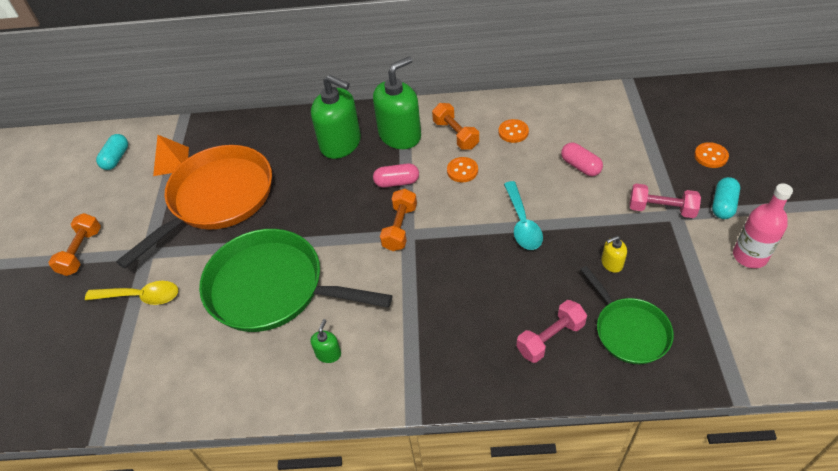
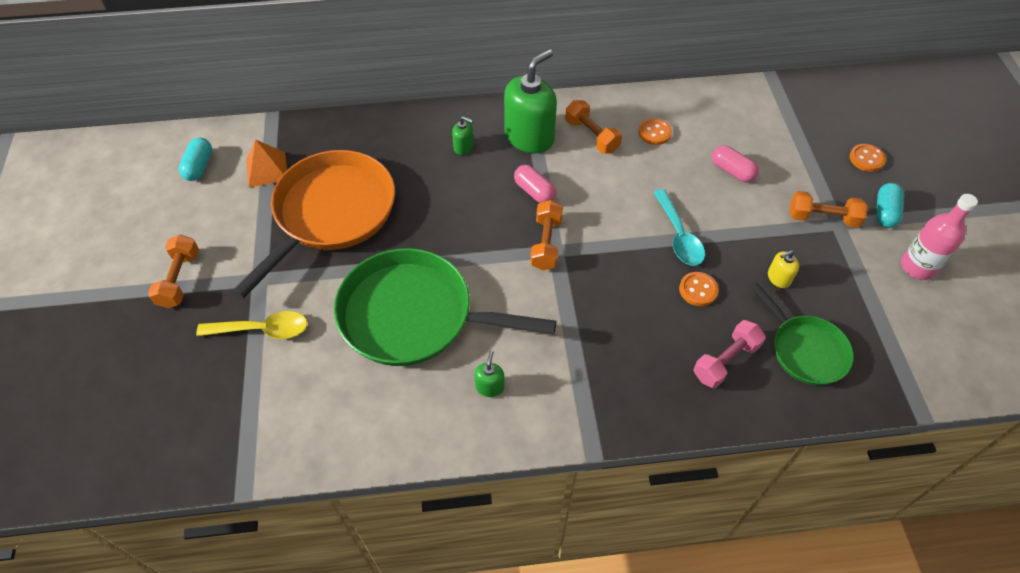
camera: 10 degrees left, 5 degrees up
(341, 143) = (463, 147): green soap dispenser -> green soap dispenser, size x0.43
(397, 182) = (534, 191): pink capsule -> pink capsule turned 60 degrees clockwise
(462, 171) = (605, 177): orange button -> orange button (698, 290)
(661, 209) = (822, 218): pink dumbbell -> orange dumbbell

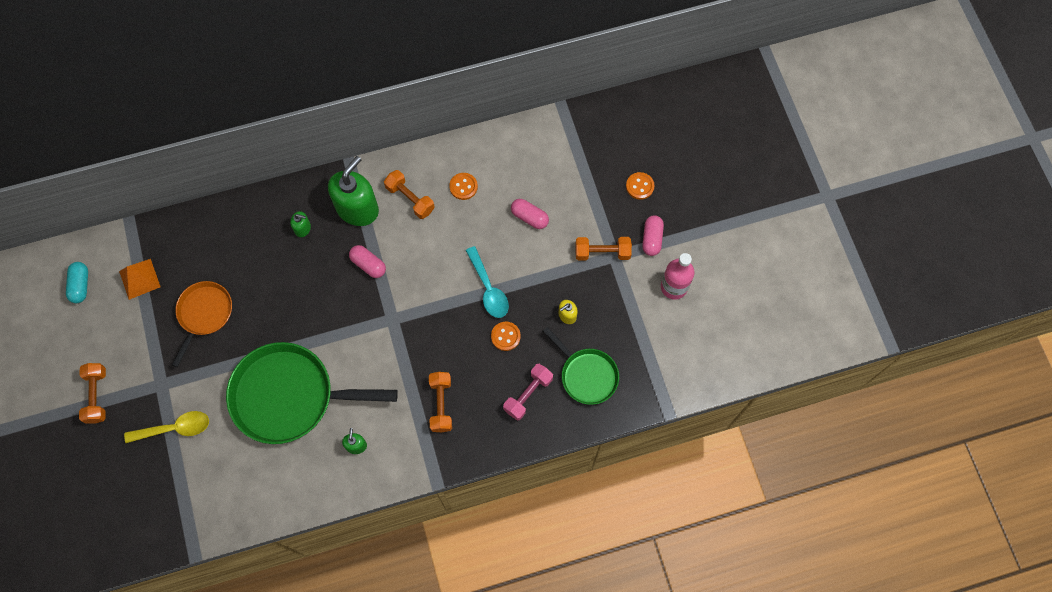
camera: 10 degrees left, 15 degrees up
(331, 213) = (204, 314): orange pan -> orange pan, size x0.56
(546, 243) = (383, 313): orange dumbbell -> orange dumbbell (441, 404)
(885, 212) = (652, 239): turquoise capsule -> pink capsule

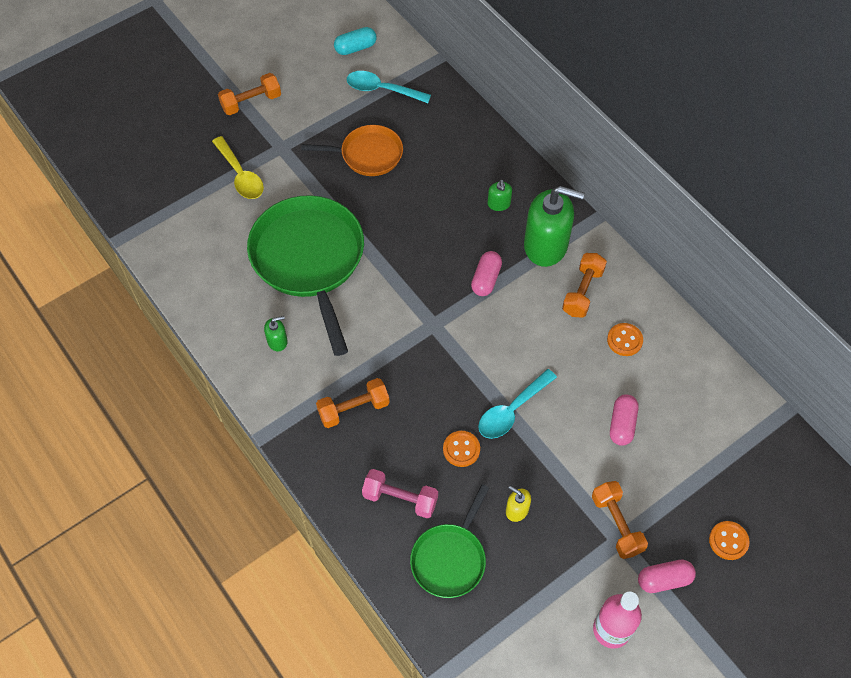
camera: 70 degrees right, 10 degrees down
(139, 279) = (382, 89): orange pyramid -> turquoise spoon

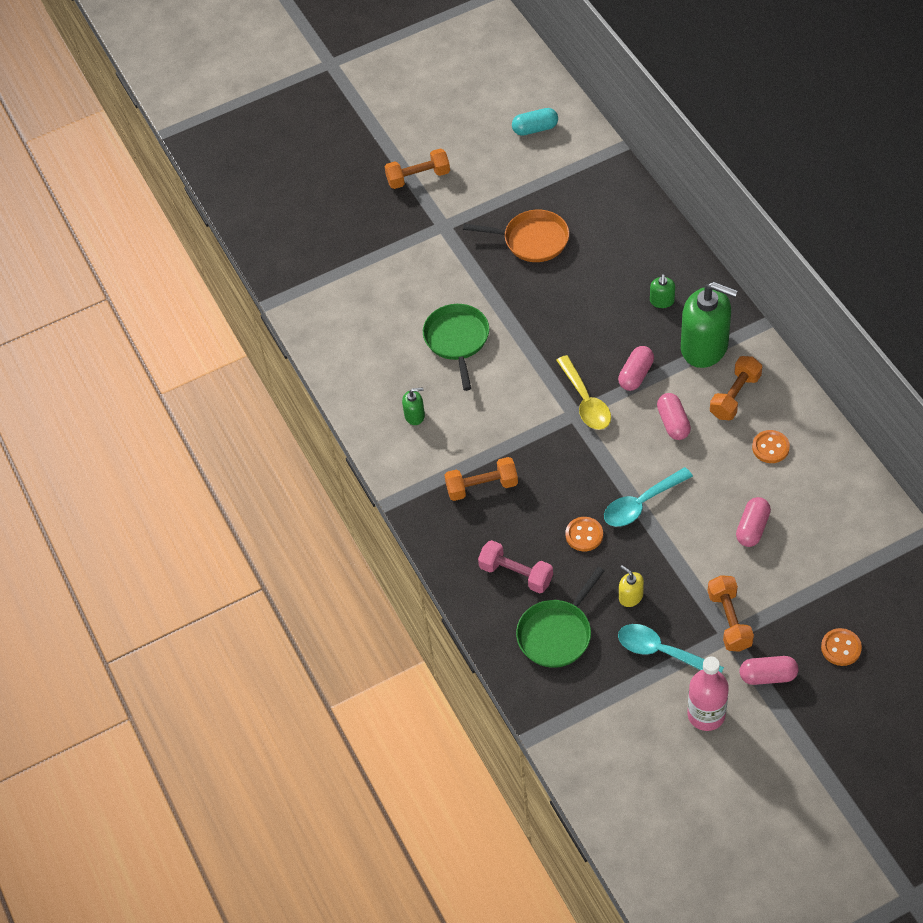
camera: 15 degrees right, 5 degrees down
(240, 175) = (398, 250): yellow spoon -> yellow spoon (585, 401)
(309, 260) = (457, 340): green pan -> green pan, size x0.56
(382, 89) = (557, 174): turquoise spoon -> turquoise spoon (661, 652)
(529, 324) = (673, 423): none -> pink capsule

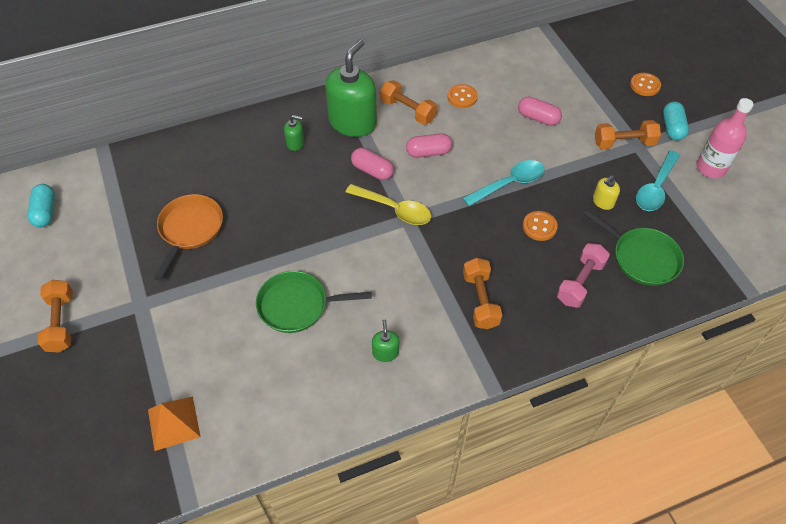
camera: 90 degrees left, 0 degrees up
(333, 278) = (173, 423): none -> orange pyramid
(585, 401) = (394, 209): yellow spoon -> yellow spoon turned 45 degrees clockwise
(641, 504) = (509, 183): turquoise spoon -> turquoise spoon turned 90 degrees counterclockwise
(768, 676) = (672, 128): pink capsule -> turquoise capsule

